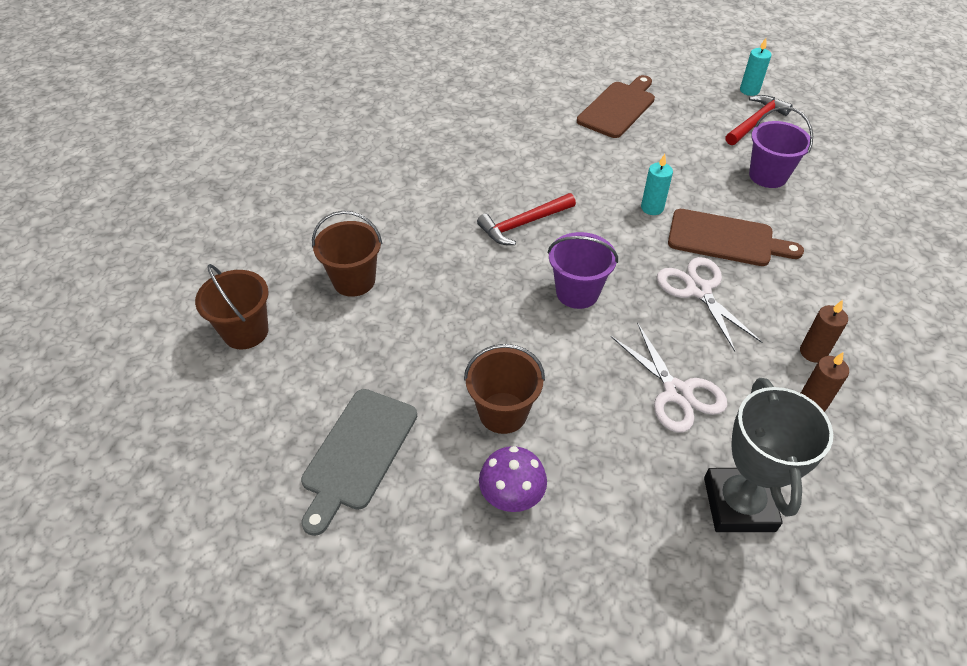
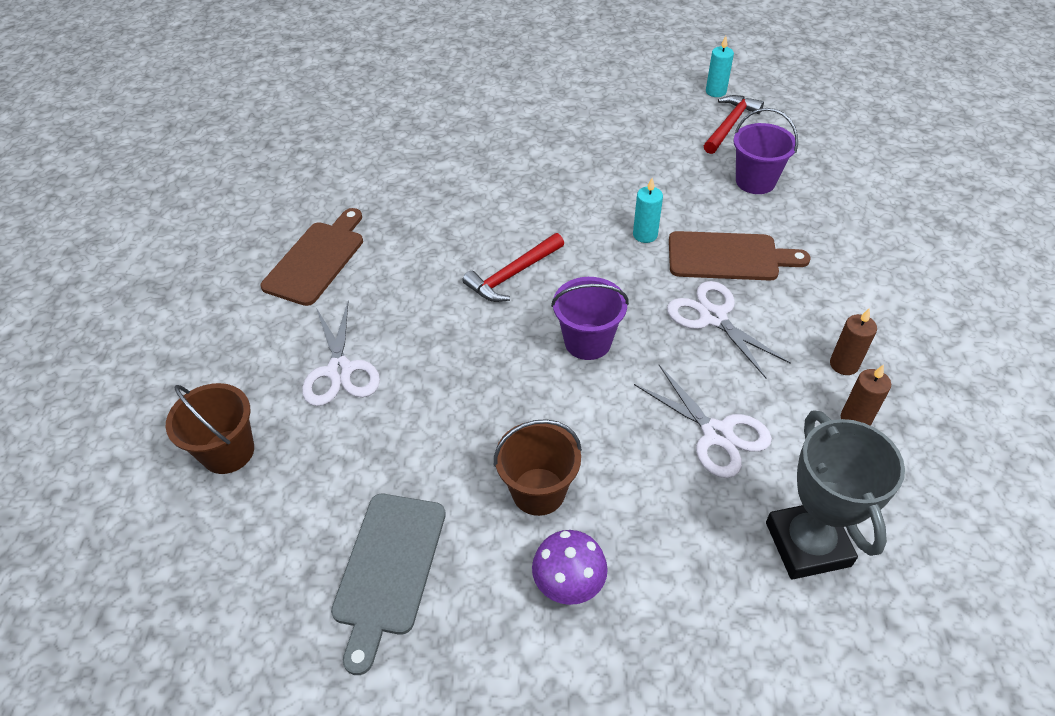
camera: 10 degrees left, 0 degrees up
(354, 280) = (340, 370): brown bucket -> white scissors
(618, 108) = (584, 130): brown cutting board -> brown cutting board (317, 259)

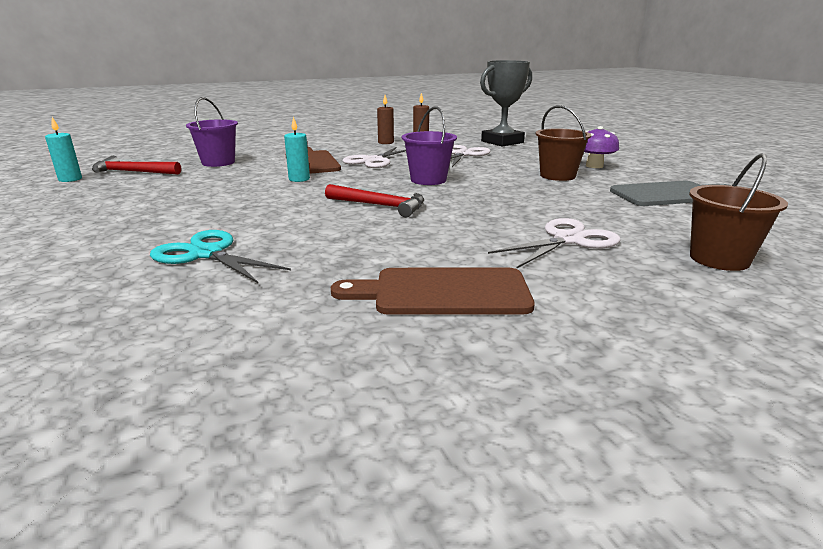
camera: 115 degrees left, 25 degrees down
(460, 166) = (206, 254): none -> turquoise scissors

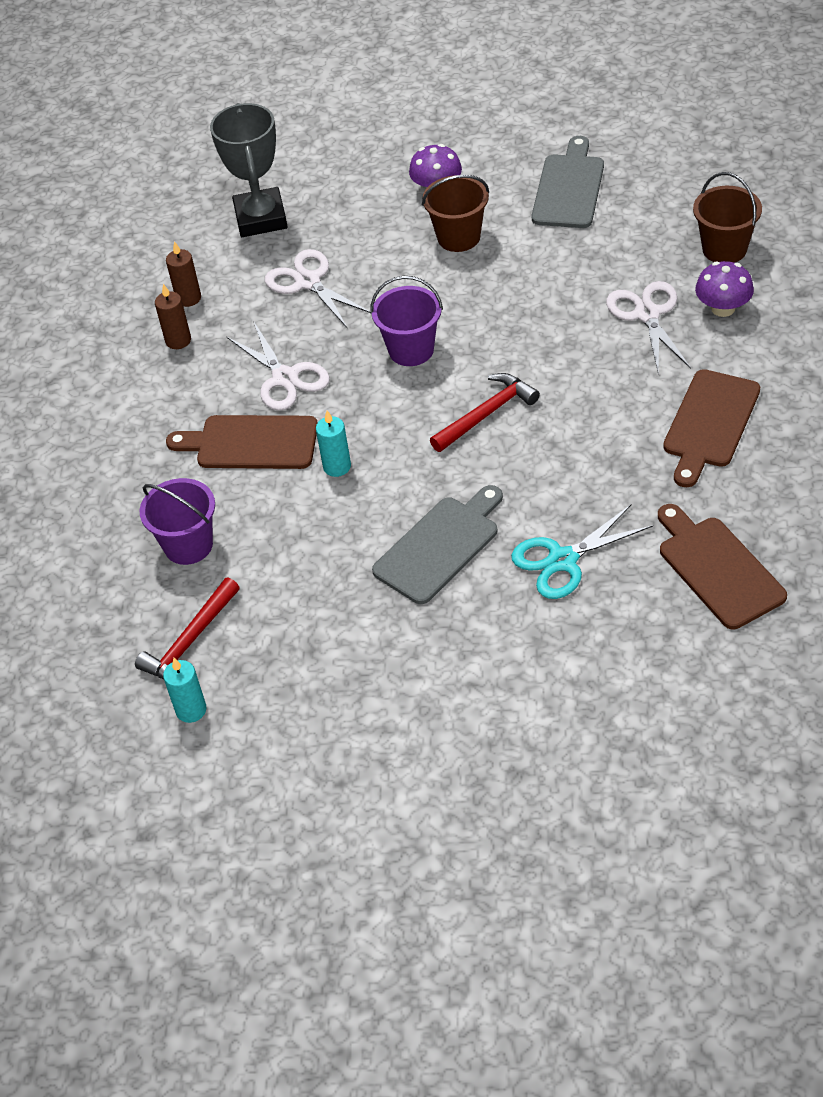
camera: 60 degrees left, 25 degrees up
(192, 336) = (717, 569): none -> brown cutting board
(222, 212) = (440, 546): none -> grey cutting board
(631, 272) = (723, 308): none -> purple mushroom

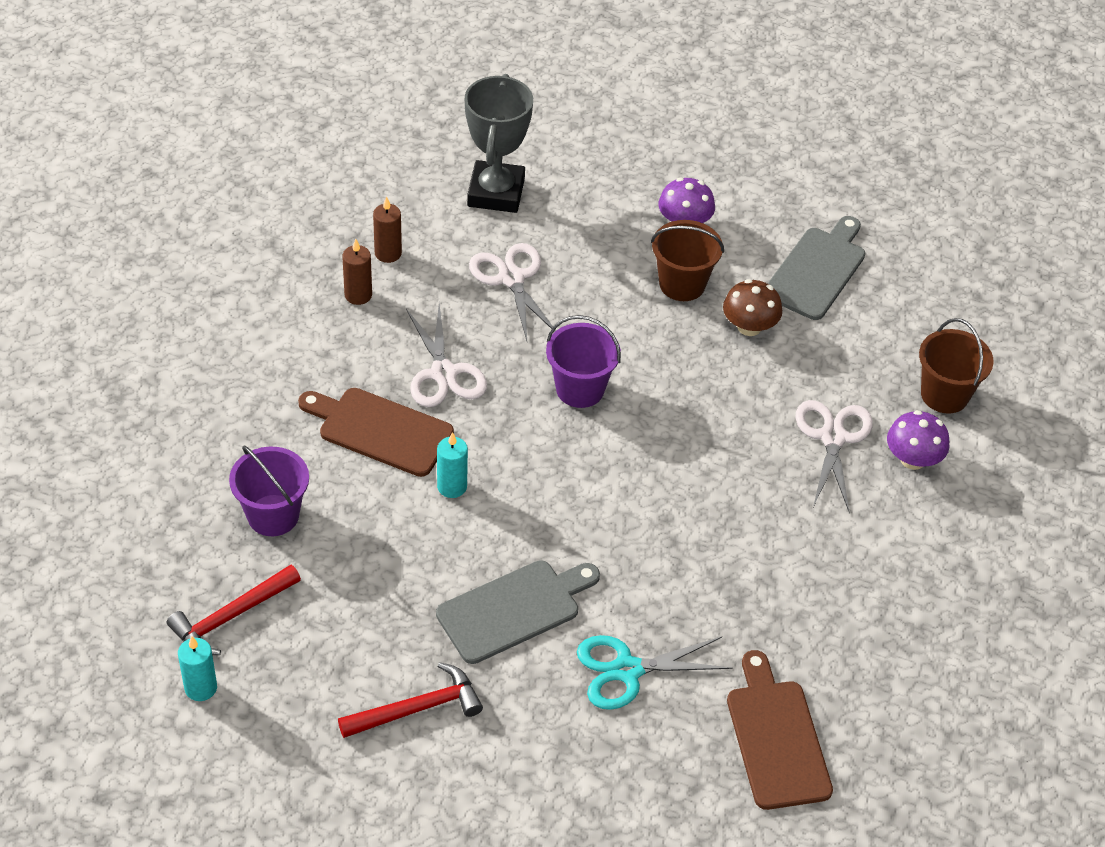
camera: 10 degrees right, 0 degrees up
(487, 413) = (624, 485): red hammer -> red hammer (418, 708)
(533, 251) = (749, 327): none -> brown mushroom
(710, 423) = (841, 579): brown cutting board -> none

